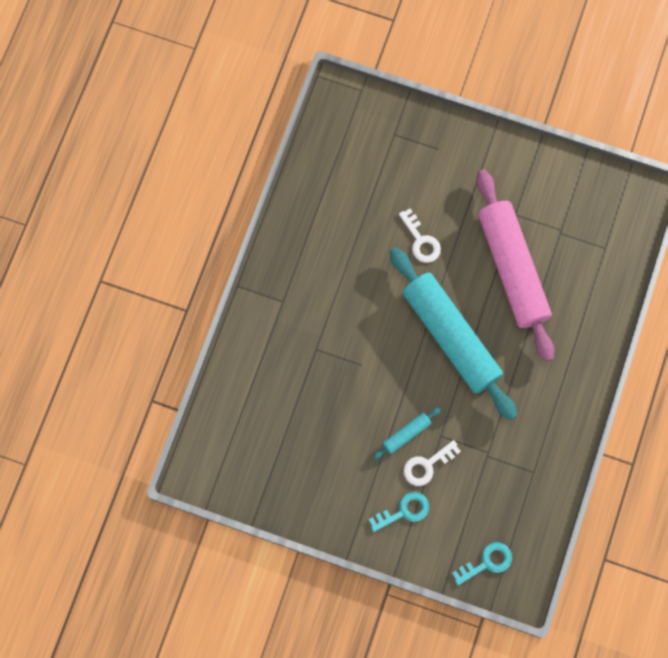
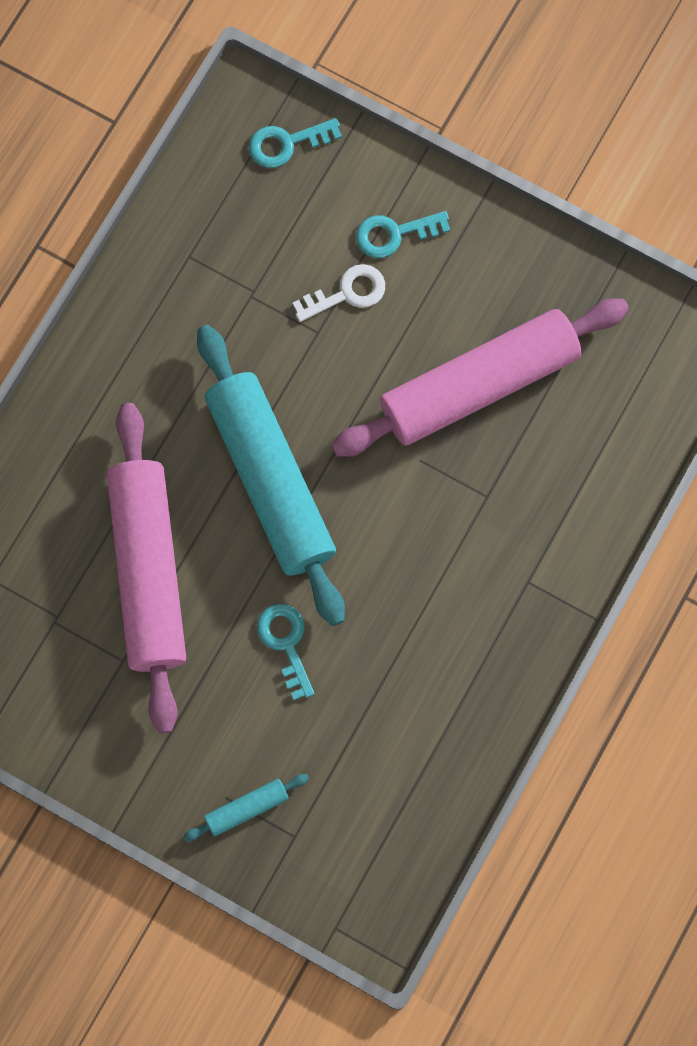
camera: 170 degrees left, 0 degrees up
(332, 419) = (479, 384): none -> pink rolling pin
(406, 434) = (369, 344): turquoise rolling pin -> turquoise rolling pin (246, 808)
(421, 241) = (286, 643): white key -> turquoise key

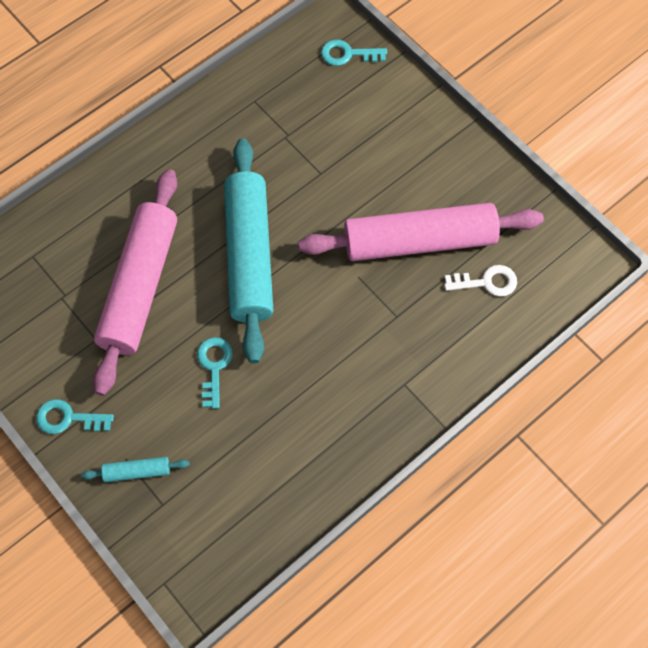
camera: 20 degrees right, 10 degrees down
(347, 293) = (351, 155): white key -> white key (487, 282)
(394, 234) = (397, 129): turquoise key -> turquoise key (68, 418)

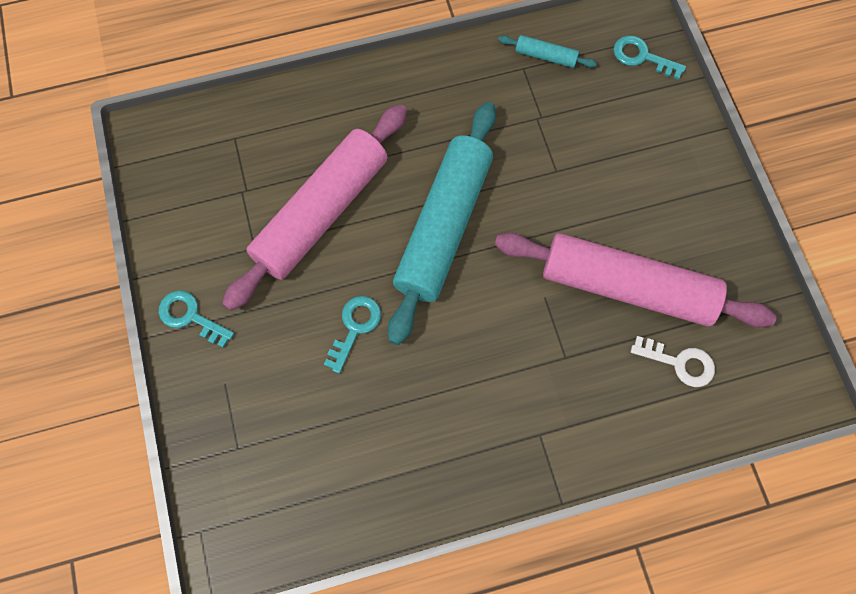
camera: 25 degrees right, 5 degrees up
(137, 472) = (229, 402): turquoise rolling pin -> turquoise rolling pin (545, 56)

